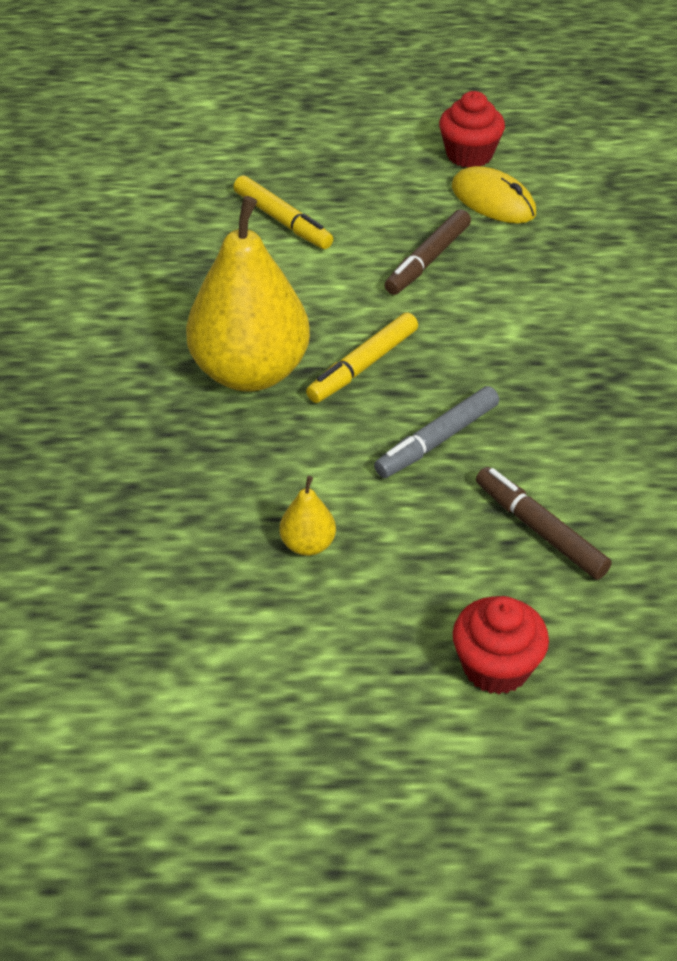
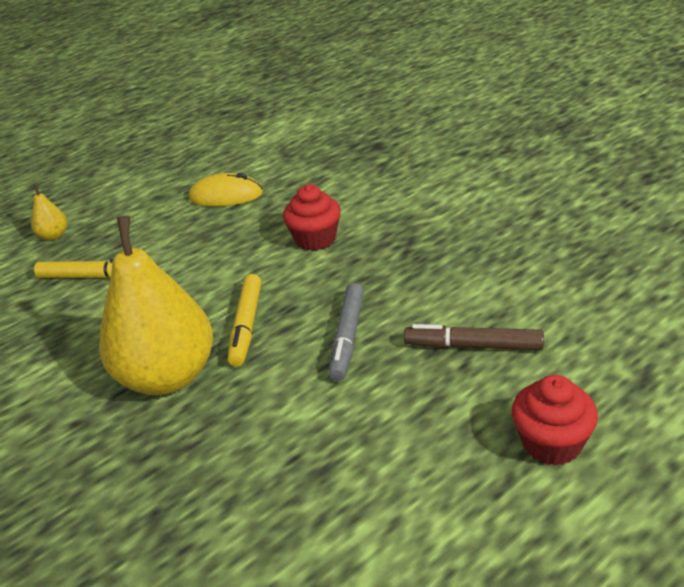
camera: 35 degrees left, 10 degrees down
(308, 544) = (337, 458): yellow pear -> yellow pear (54, 236)
(427, 260) = (221, 245): brown marker -> none
(469, 155) = (183, 181): red cupcake -> red cupcake (315, 239)

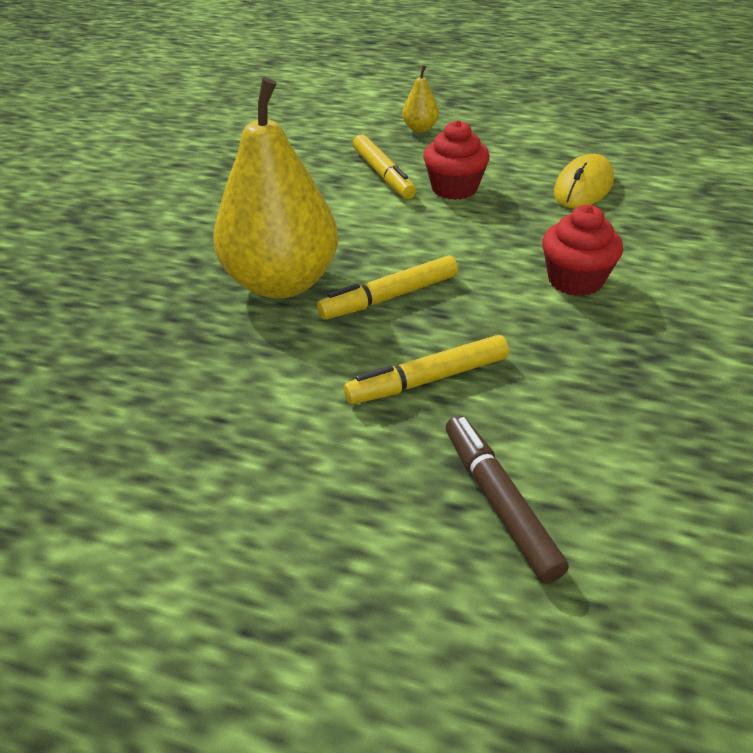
camera: 55 degrees right, 5 degrees up
(226, 195) = (583, 187): yellow mouse -> yellow mouse turned 60 degrees clockwise
(347, 337) = (428, 380): grey marker -> yellow marker
(551, 443) = (366, 665): red cupcake -> red cupcake (454, 188)

